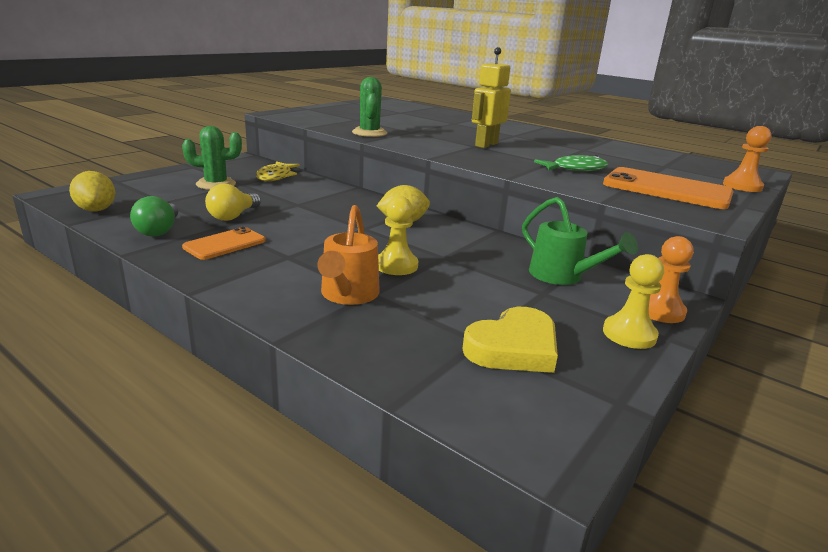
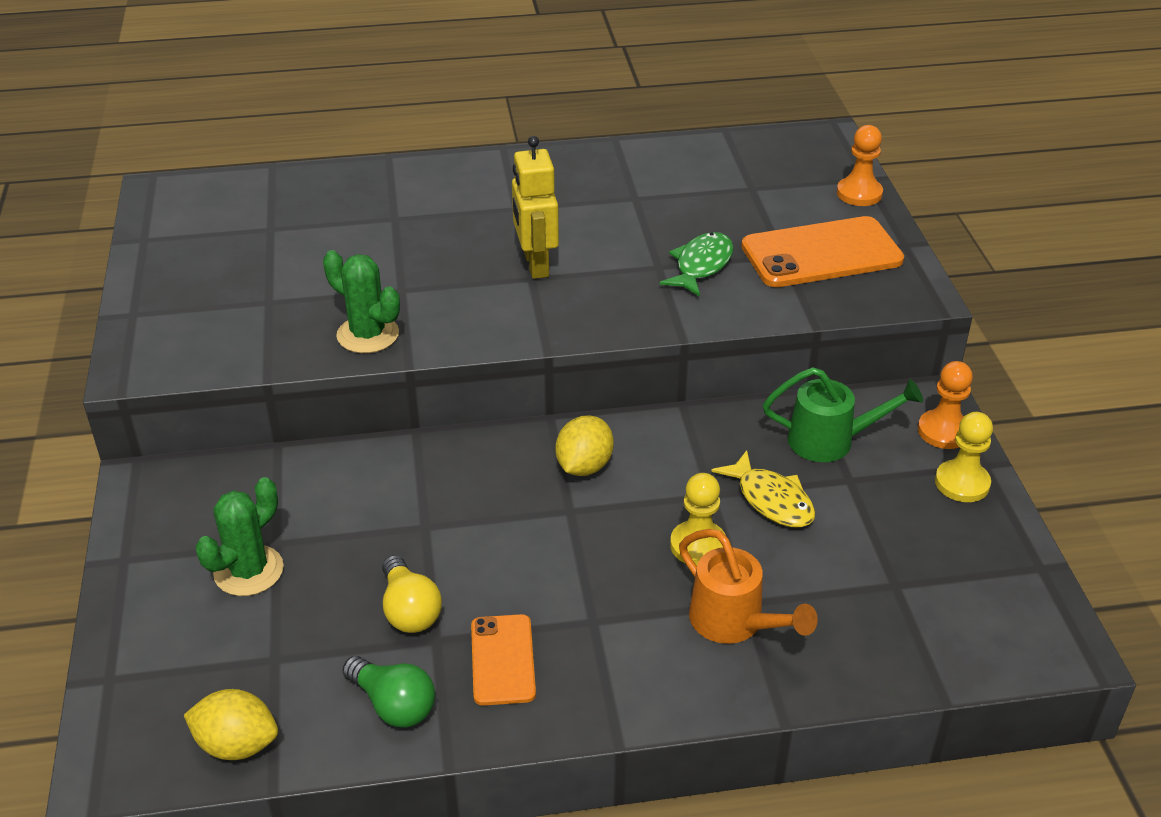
camera: 45 degrees left, 15 degrees up
(276, 176) = (280, 490): yellow fish -> yellow fish (771, 500)
(513, 347) = (923, 571): yellow heart -> none

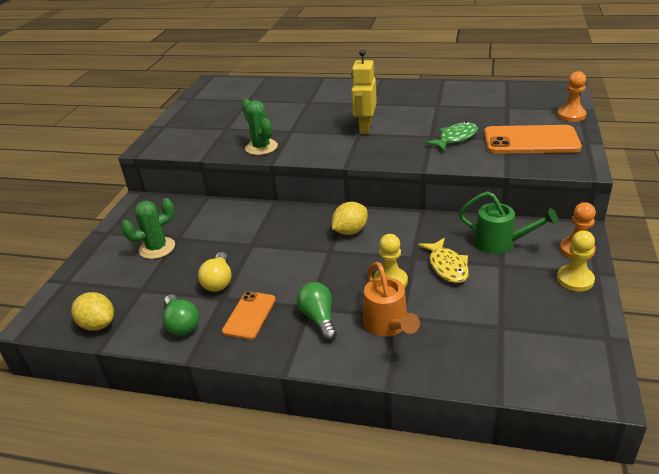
camera: 25 degrees right, 5 degrees down
(620, 637) = (319, 318): none -> green light bulb

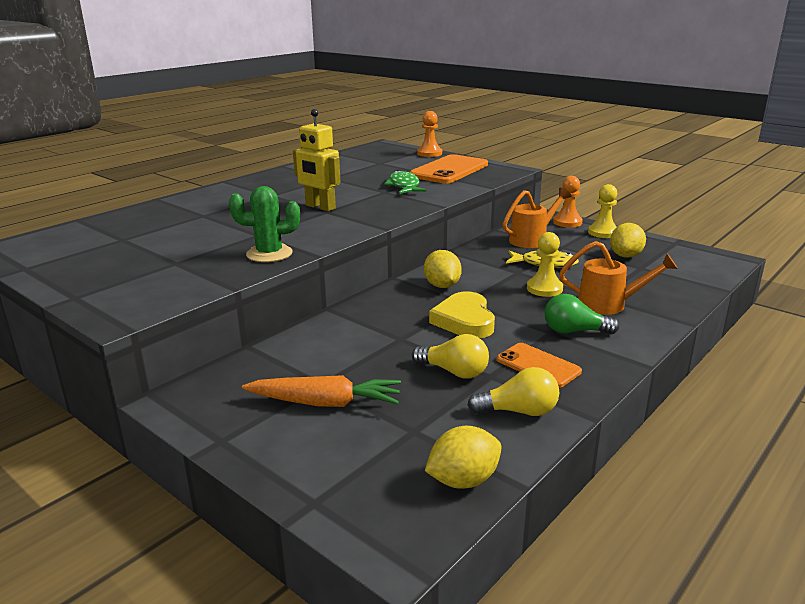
camera: 65 degrees left, 10 degrees down
(157, 248) = (325, 403): green cactus -> orange carrot
(181, 324) = (519, 411): green light bulb -> yellow light bulb
(298, 261) = (464, 320): none -> yellow heart
(500, 243) = (532, 239): green watering can -> orange watering can
(522, 310) = (625, 256): none -> yellow lemon

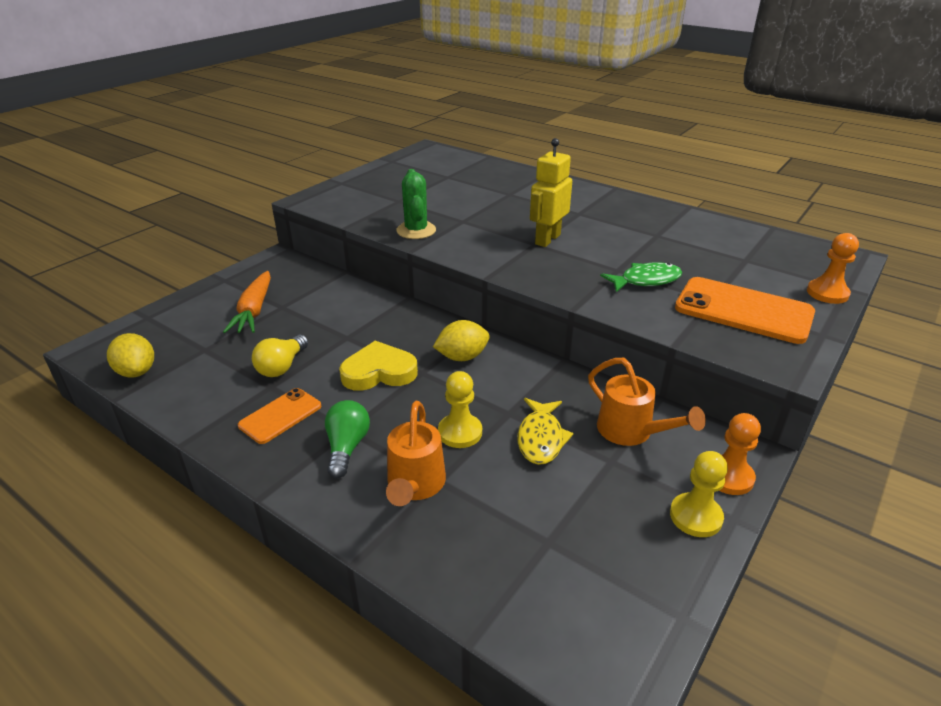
camera: 85 degrees right, 10 degrees up
(519, 411) = (209, 400): yellow light bulb -> none
(625, 256) = (593, 530): yellow lemon -> none

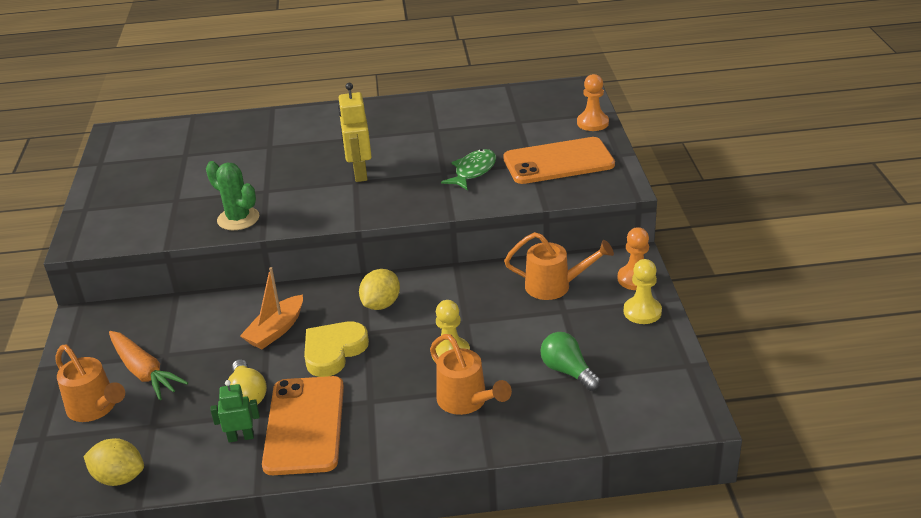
camera: 40 degrees left, 0 degrees up
(197, 317) = (95, 408): none -> orange watering can
(233, 395) = (241, 437): none -> green robot
(280, 416) = (305, 425): orange phone -> orange phone, size x1.74
(347, 447) = (387, 411): green light bulb -> green light bulb (567, 371)
(366, 332) = (276, 330): none -> orange boat
(541, 438) = (506, 324): yellow fish -> none

